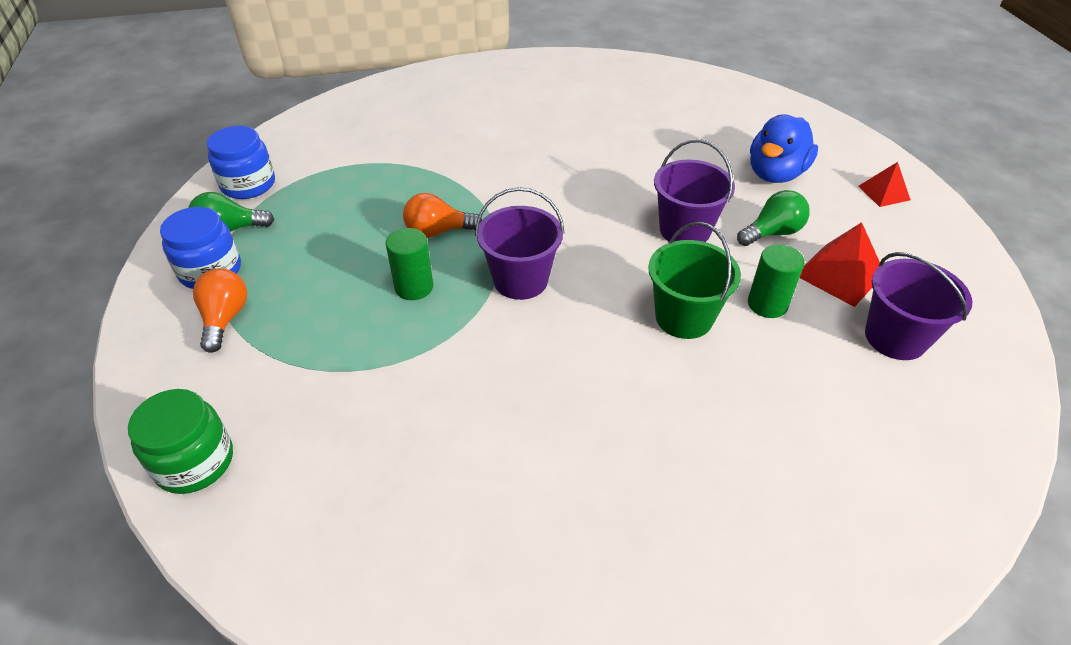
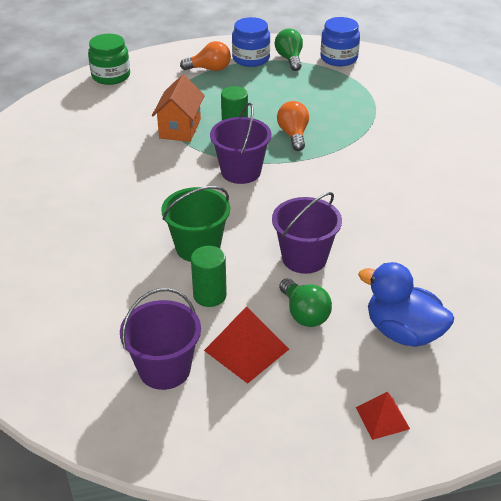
camera: 90 degrees right, 5 degrees down
(403, 348) = (180, 128): none -> orange house

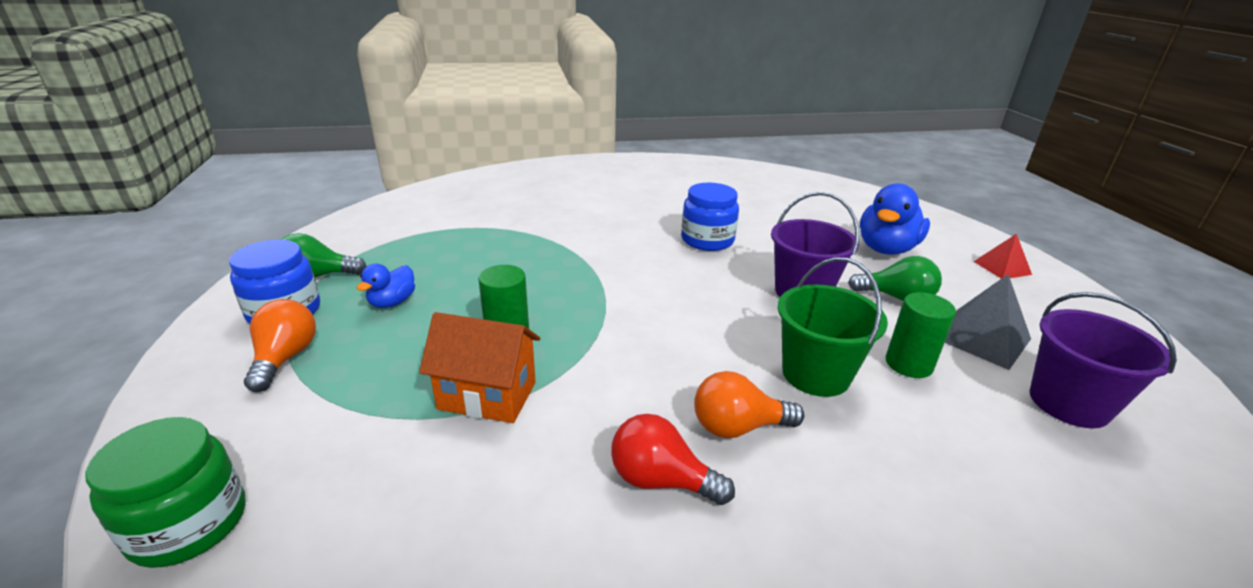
camera: 90 degrees left, 10 degrees down
(117, 182) = (661, 480): none -> red light bulb
(241, 171) = (627, 332): purple bucket -> none
(246, 350) = (981, 337): red pyramid -> grey pyramid
(264, 87) = (392, 302): none -> blue duck
(293, 135) = (539, 285): orange light bulb -> orange light bulb (737, 427)
(304, 314) = (896, 298): green light bulb -> green light bulb turned 45 degrees clockwise
(338, 58) = (348, 240): blue jar -> blue jar (707, 240)

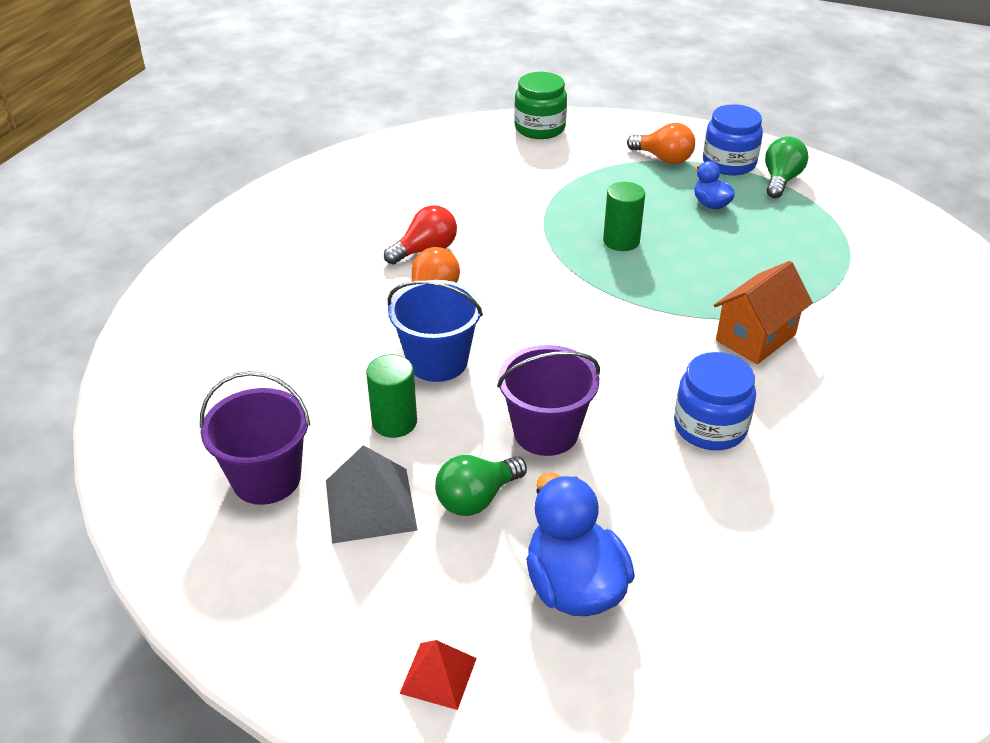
camera: 125 degrees right, 10 degrees up
(487, 396) = (556, 216): orange house -> orange house (755, 337)
(815, 374) = (437, 361): green bucket -> blue bucket

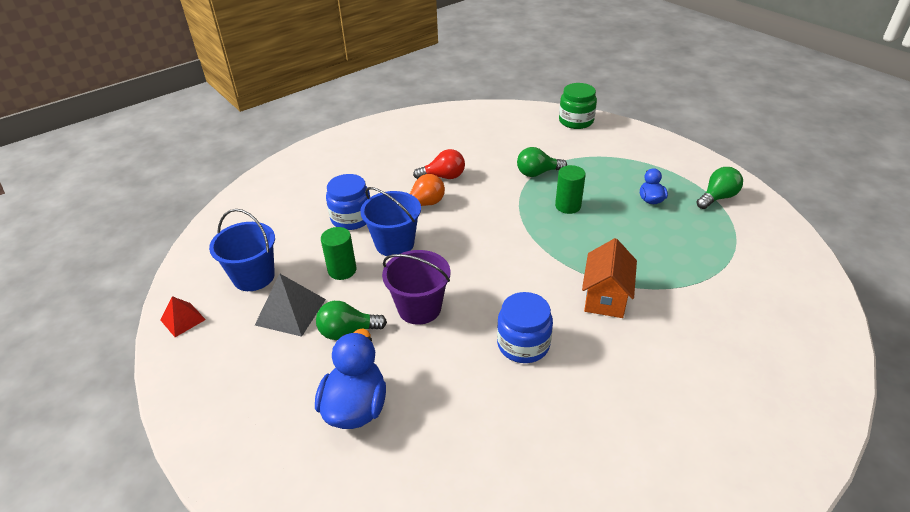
camera: 30 degrees right, 0 degrees up
(266, 479) = (254, 277): purple bucket -> blue bucket
(438, 675) = (242, 423): red pyramid -> red pyramid (182, 319)
(548, 210) = (537, 173): none -> green light bulb
(663, 159) = (643, 161): orange light bulb -> none
(729, 163) = (688, 176): blue jar -> blue jar (351, 218)
(755, 337) = (605, 297): orange house -> orange house turned 60 degrees counterclockwise

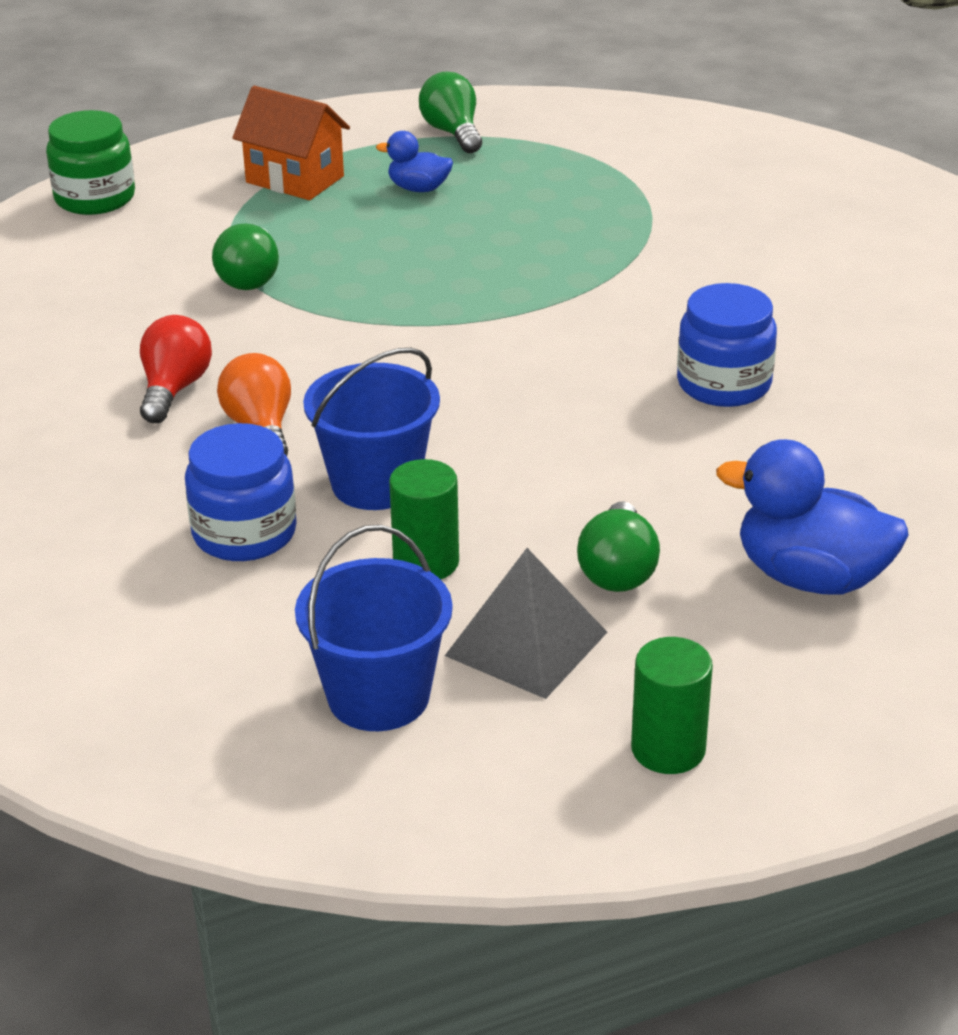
camera: 75 degrees left, 5 degrees down
(182, 319) = (478, 816): red pyramid -> none
(419, 308) = (589, 477): purple bucket -> none
(568, 206) = (382, 268): green cylinder -> green cylinder (668, 749)
(605, 297) = (647, 288): orange house -> orange house (295, 179)

